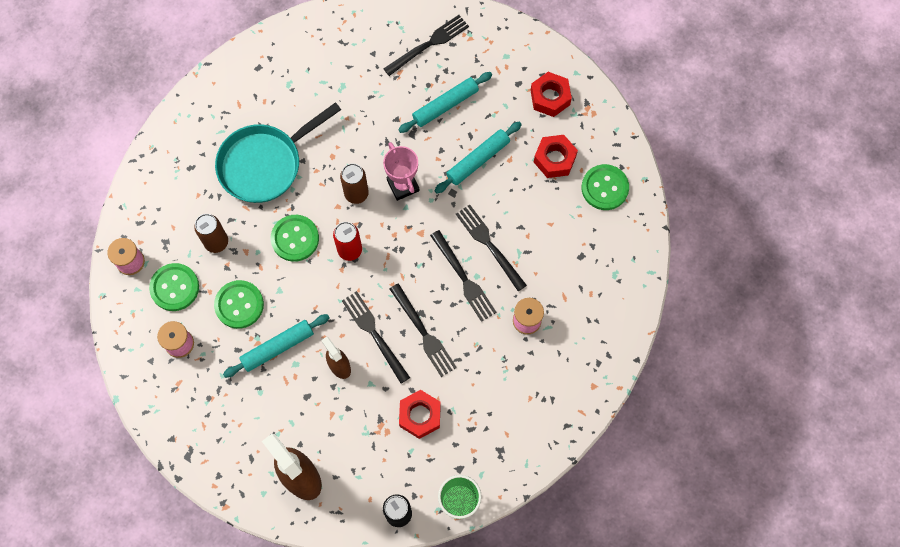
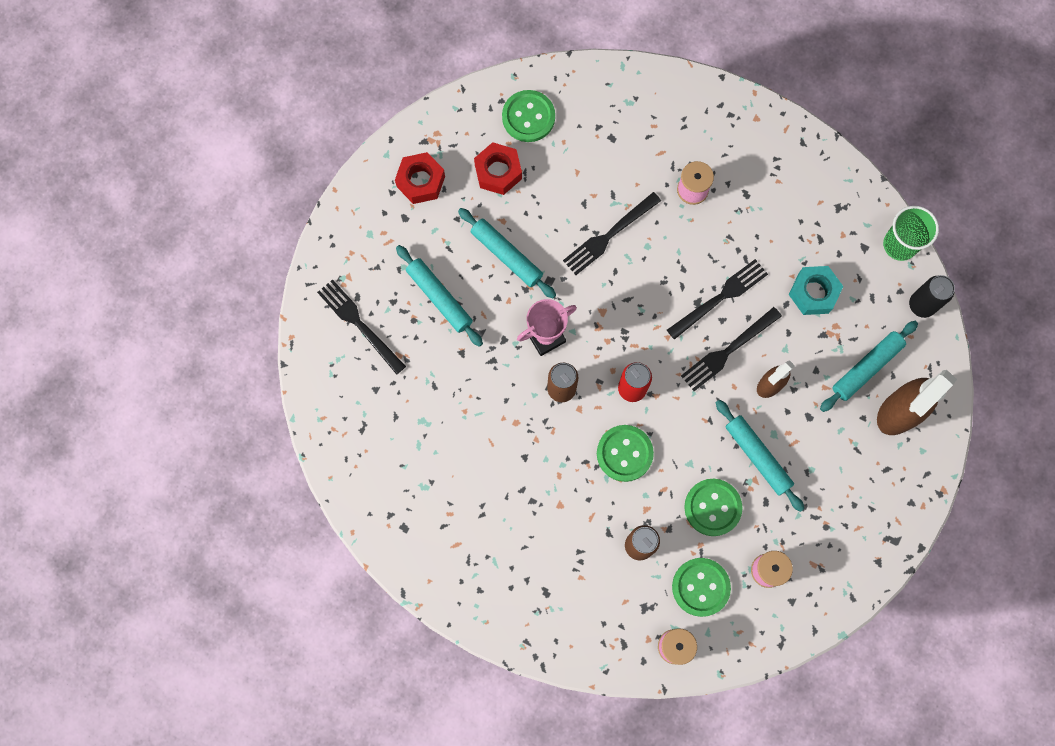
camera: 95 degrees left, 5 degrees up
(265, 164) = (533, 501): turquoise pan -> none
(345, 453) = (866, 368): none -> turquoise rolling pin
(420, 416) = (813, 293): red nut -> turquoise nut
(464, 278) = (652, 259): black fork -> none

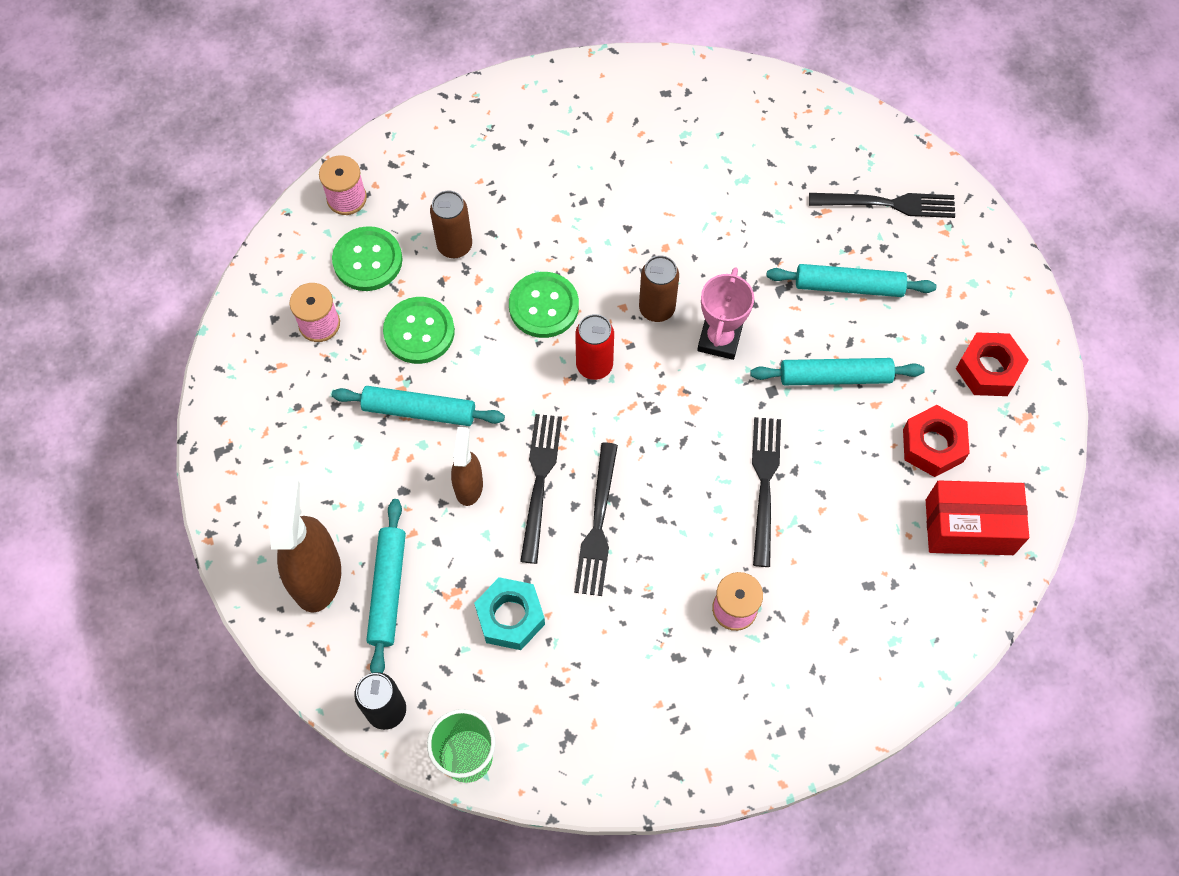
camera: 135 degrees right, 10 degrees down
(528, 117) = (969, 527): green button -> red box

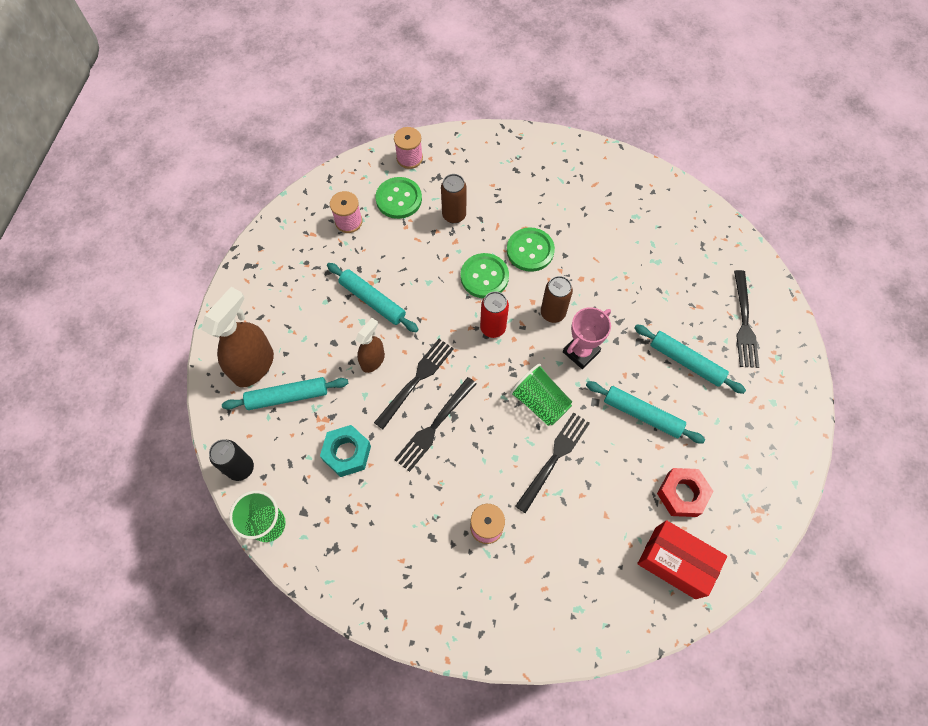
camera: 30 degrees right, 0 degrees up
(388, 590) = (287, 396): turquoise rolling pin -> turquoise rolling pin turned 45 degrees clockwise
(419, 331) = (402, 254): green button -> green button (530, 250)
(707, 426) = (540, 402): none -> green cup
(888, 204) = (744, 323): black fork -> black fork turned 60 degrees clockwise
(988, 369) = (751, 464): red nut -> none

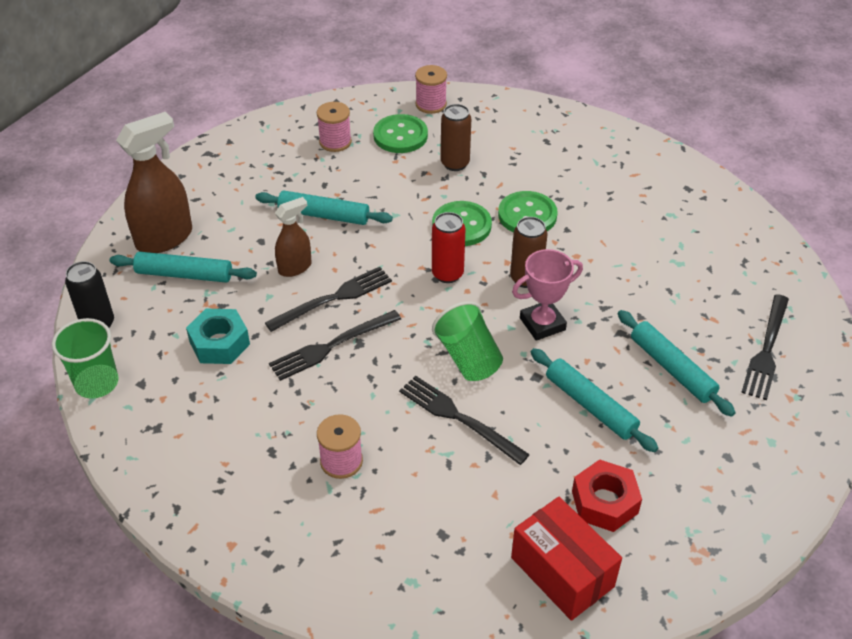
camera: 20 degrees right, 20 degrees down
(372, 300) = (323, 215): turquoise rolling pin -> turquoise rolling pin turned 45 degrees counterclockwise
(554, 458) = (458, 418): black fork -> black fork turned 105 degrees counterclockwise

